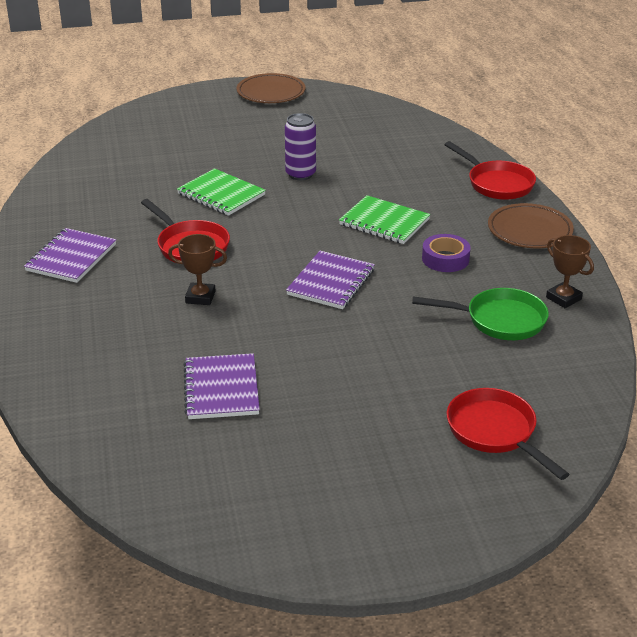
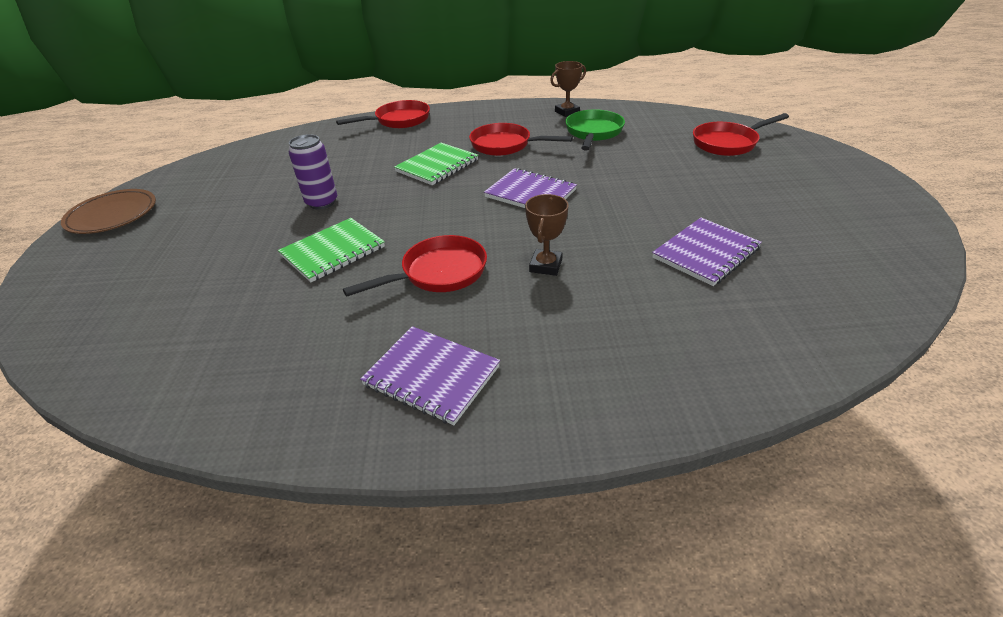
camera: 80 degrees left, 5 degrees up
(221, 389) = (705, 253): purple notebook -> purple notebook turned 45 degrees counterclockwise
(445, 259) = (505, 145): purple tape -> red pan
(529, 230) = (474, 115): brown plate -> none

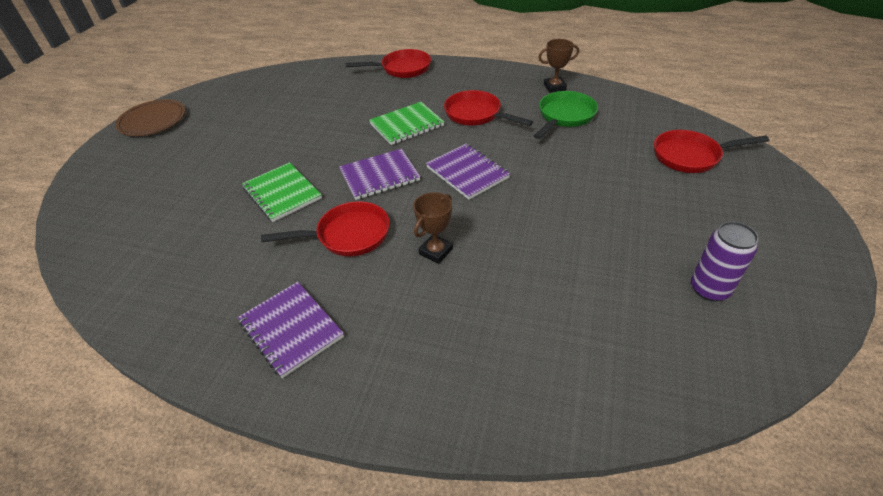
camera: 20 degrees right, 5 degrees up
(322, 202) = (298, 143): purple can -> purple can (709, 289)
(333, 251) = (282, 193): green notebook -> green notebook turned 75 degrees clockwise
(705, 253) = (583, 276): purple notebook -> purple notebook (379, 176)

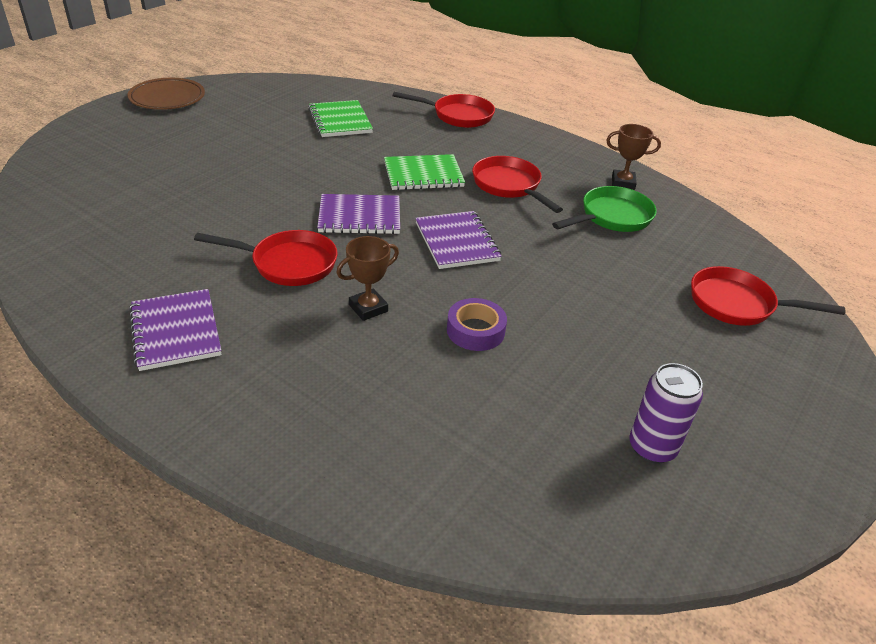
camera: 15 degrees right, 5 degrees down
(282, 193) = (249, 203): green notebook -> green notebook (340, 121)
(528, 241) = (475, 331): none -> purple tape

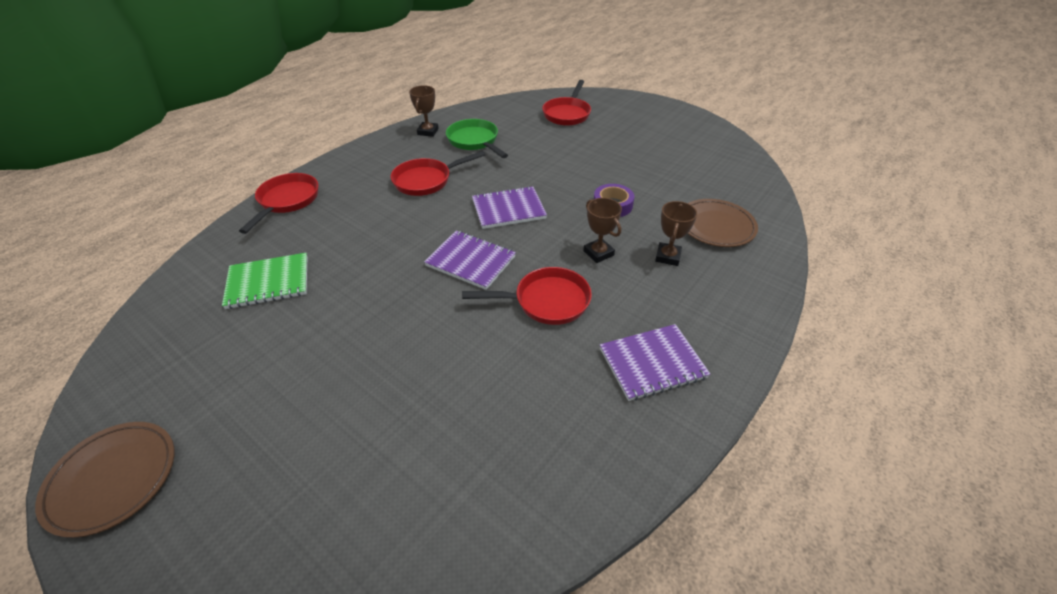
camera: 85 degrees left, 5 degrees up
(288, 264) = (546, 301): red pan -> red pan turned 75 degrees clockwise
(356, 371) = (667, 257): none -> brown trophy
(359, 217) = (470, 261): purple notebook -> purple notebook turned 60 degrees counterclockwise
(423, 175) = (401, 224): green notebook -> none
(429, 439) = (716, 226): none -> brown plate
(652, 448) = (690, 155): purple can -> none

